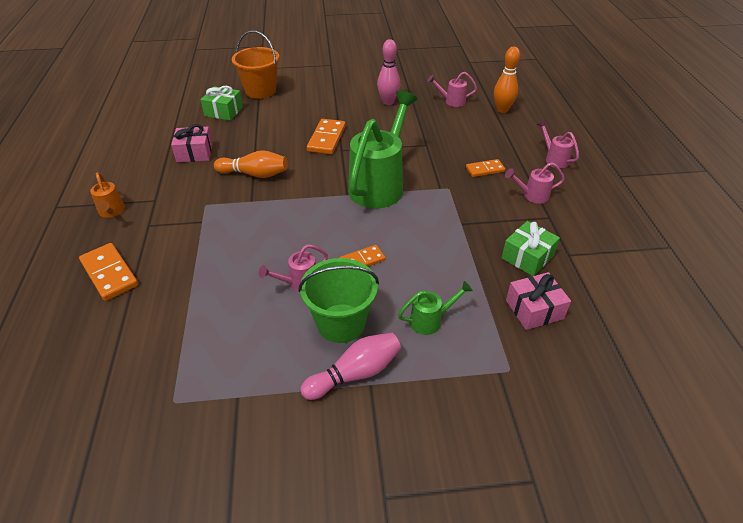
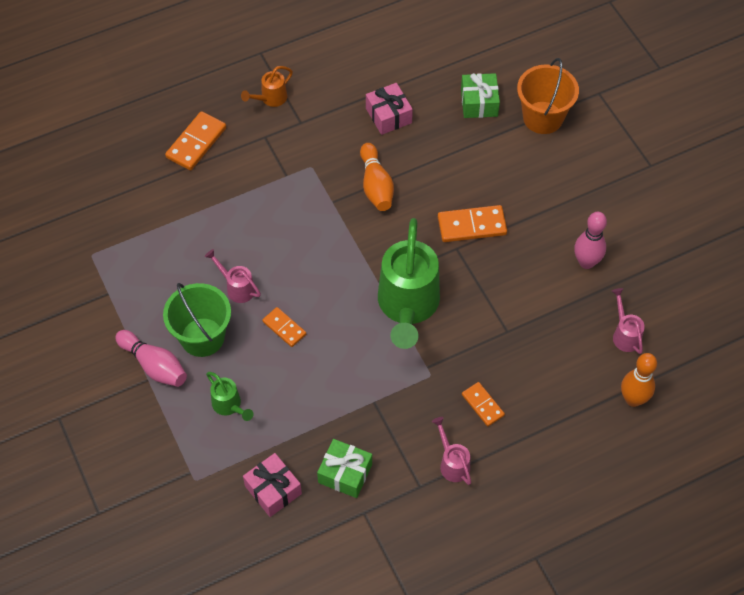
camera: 70 degrees right, 15 degrees up
(380, 185) = (407, 307): green watering can -> green watering can turned 90 degrees clockwise
(554, 159) = (540, 478): pink watering can -> none

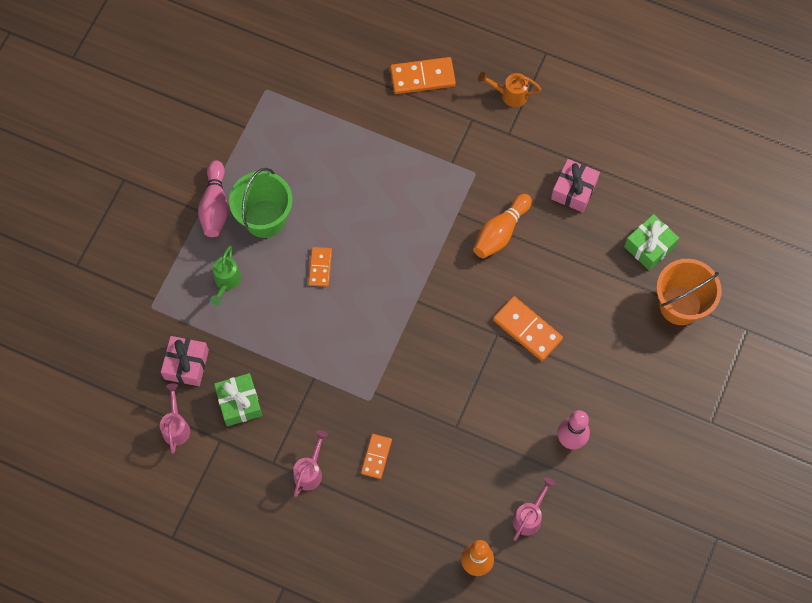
camera: 50 degrees right, 10 degrees up
(237, 288) = (325, 208): pink watering can -> pink watering can (176, 426)
(407, 307) = (413, 339): green watering can -> none

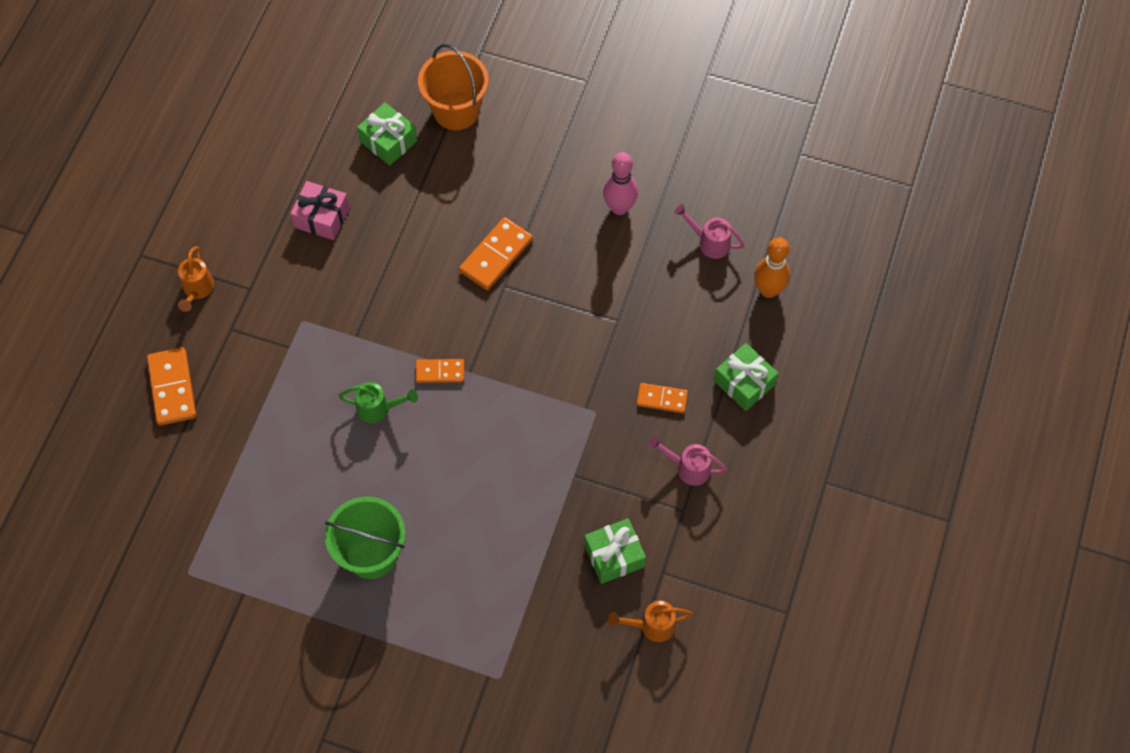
camera: 95 degrees left, 5 degrees down
(176, 426) = (651, 626): pink watering can -> orange watering can
(186, 364) = (571, 624): pink gift -> none
(215, 206) = (356, 616): pink bowling pin -> none
(226, 282) = (459, 590): green watering can -> green watering can (378, 408)
(320, 267) = (433, 482): orange domino -> orange domino (440, 372)
(385, 530) = (744, 383): none -> green gift
(500, 232) = (378, 289): orange bowling pin -> none

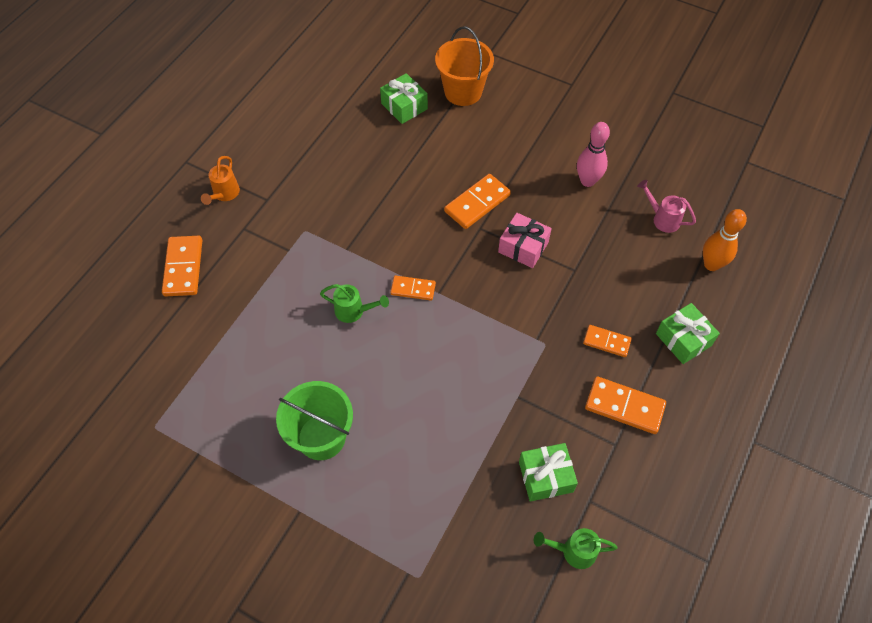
camera: 10 degrees right, 5 degrees down
(322, 217) = (338, 154): pink gift -> pink gift (523, 247)
(651, 626) = (573, 551): orange watering can -> green watering can
(688, 468) = (624, 407): pink watering can -> orange domino

